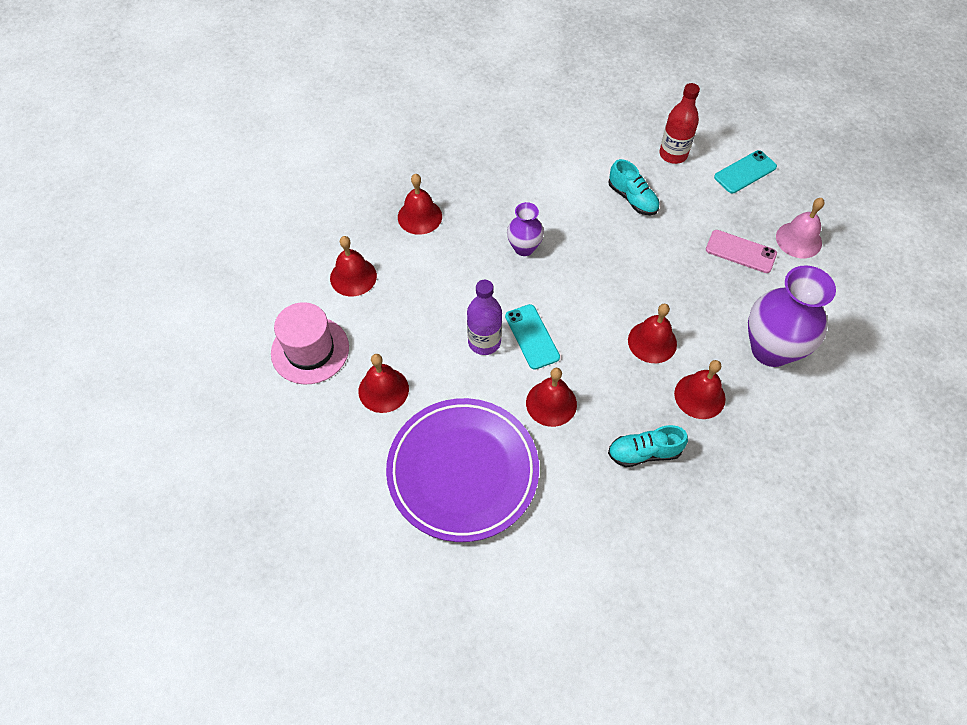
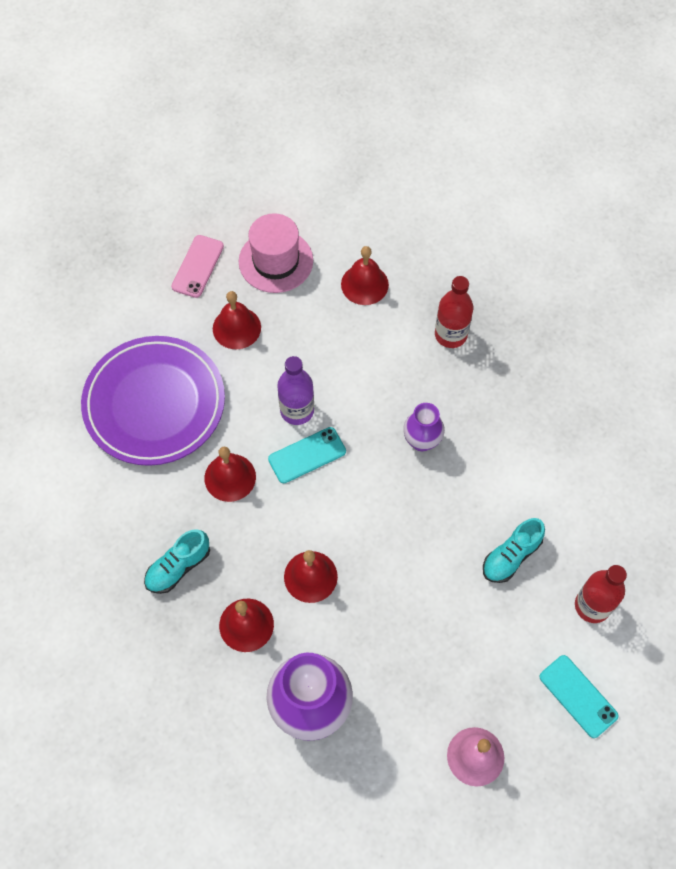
camera: 85 degrees right, 5 degrees up
(419, 216) = (450, 335): red bell -> red bottle
(644, 452) = (178, 567): turquoise shoe -> turquoise shoe turned 120 degrees counterclockwise
(740, 251) = (447, 682): pink phone -> pink phone (198, 266)

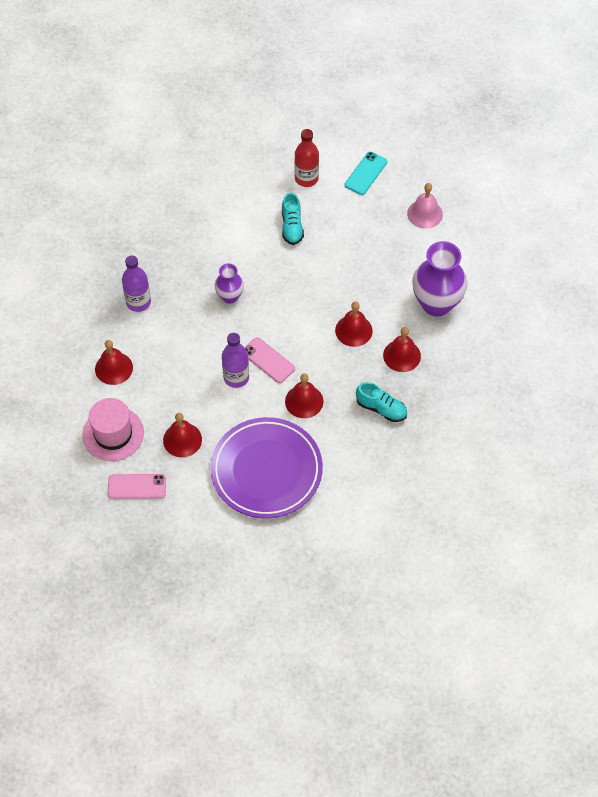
camera: 110 degrees left, 5 degrees down
(307, 455) = (268, 360): turquoise phone -> pink phone
(450, 335) = (138, 302): red bottle -> purple bottle
(511, 556) = (292, 226): turquoise shoe -> turquoise shoe turned 60 degrees clockwise

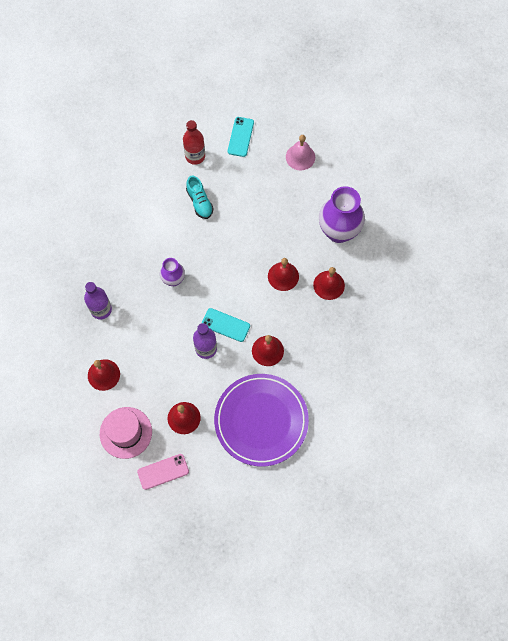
camera: 20 degrees left, 10 degrees up
(268, 360) = (225, 325): pink phone -> turquoise phone
(381, 408) = (330, 336): turquoise shoe -> none

